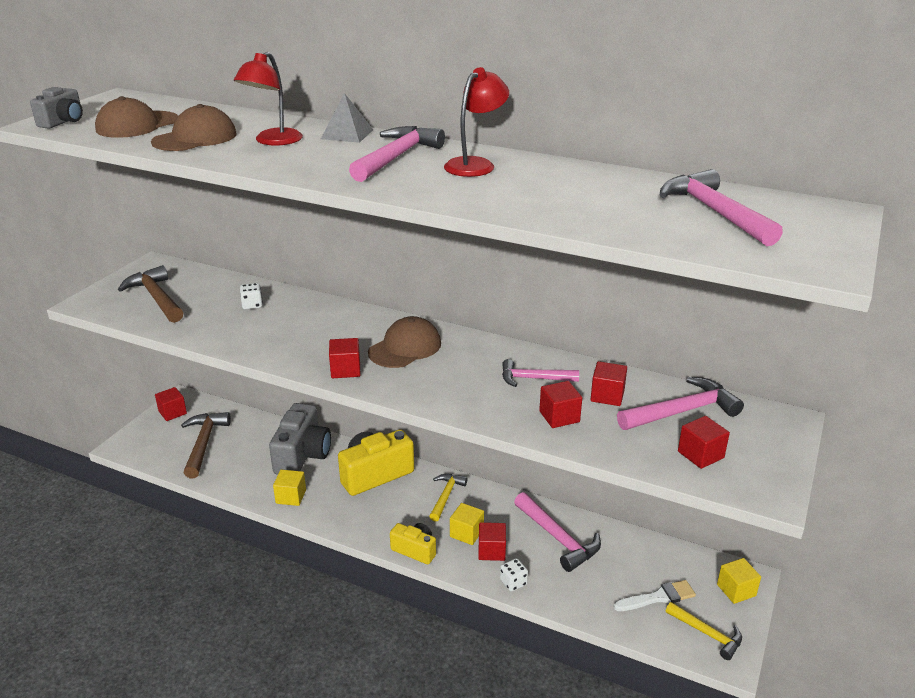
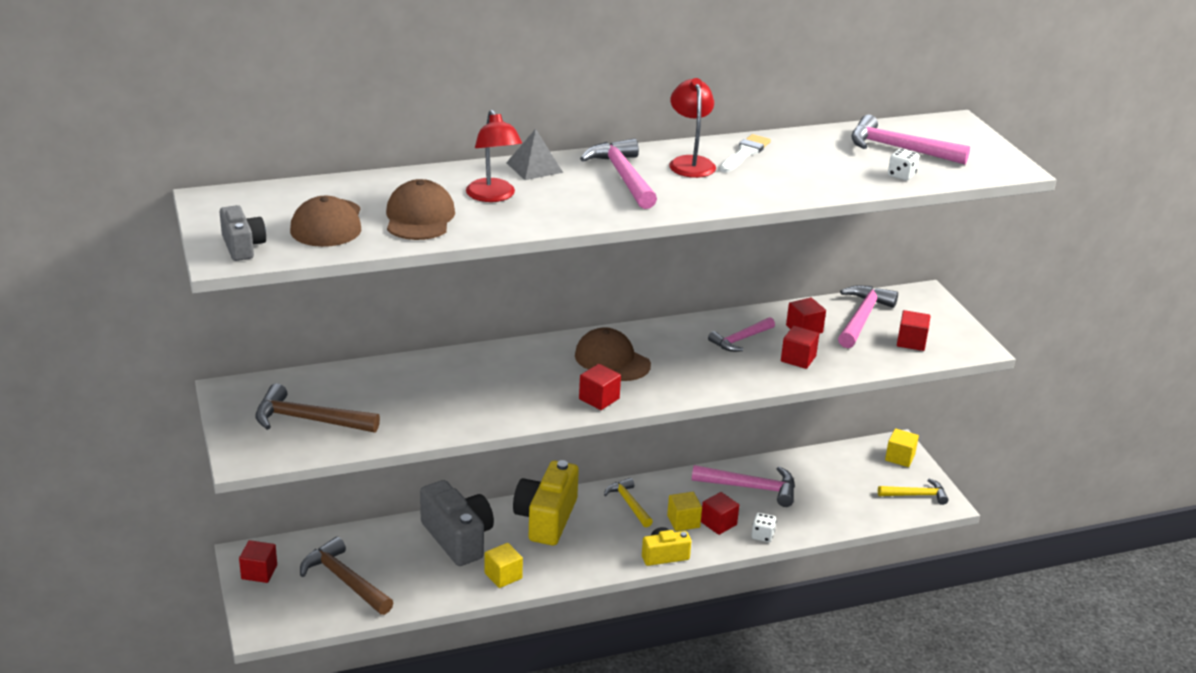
camera: 45 degrees left, 0 degrees up
(252, 305) = (416, 384): white dice -> white dice (901, 175)
(405, 348) = (612, 360): brown cap -> brown cap turned 45 degrees counterclockwise
(658, 597) = (862, 489): white brush -> white brush (745, 153)

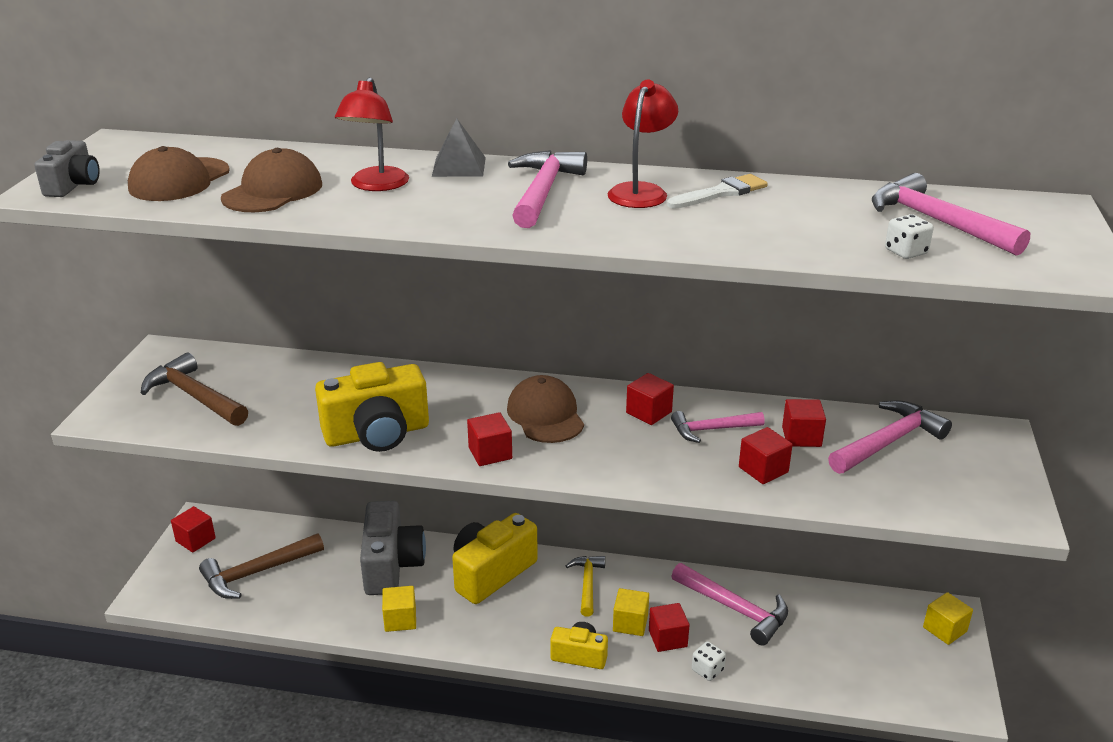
camera: 30 degrees right, 0 degrees up
(344, 580) = (256, 573): brown hammer -> brown hammer turned 105 degrees counterclockwise
(497, 408) = (377, 434): none -> yellow camera
(911, 342) = (931, 487): red cube -> red cube (649, 412)
(916, 495) = (935, 684): yellow hammer -> none

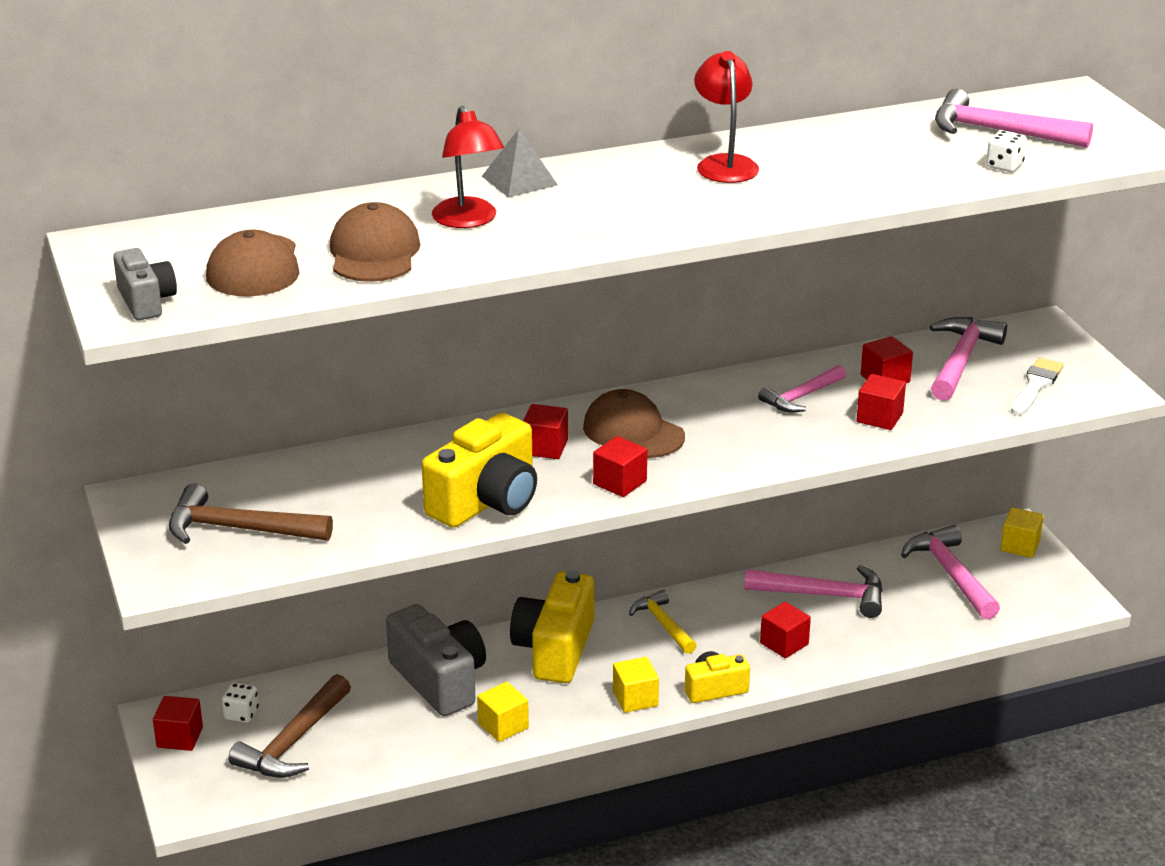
camera: 30 degrees left, 0 degrees up
(543, 191) = (637, 186): pink hammer -> pink hammer (950, 574)
(630, 623) = (737, 643): yellow cube -> yellow cube (635, 698)
(649, 412) = (728, 399): red cube -> red cube (545, 447)
(707, 670) = (843, 656): white dice -> white dice (241, 714)
(721, 193) = (795, 148): white brush -> white brush (1036, 385)

